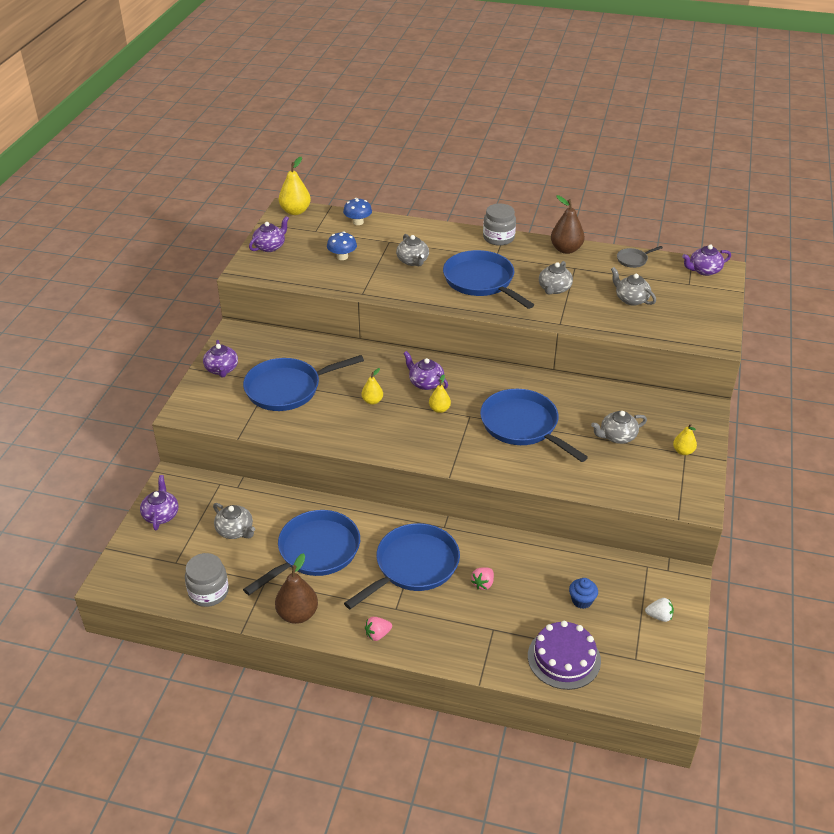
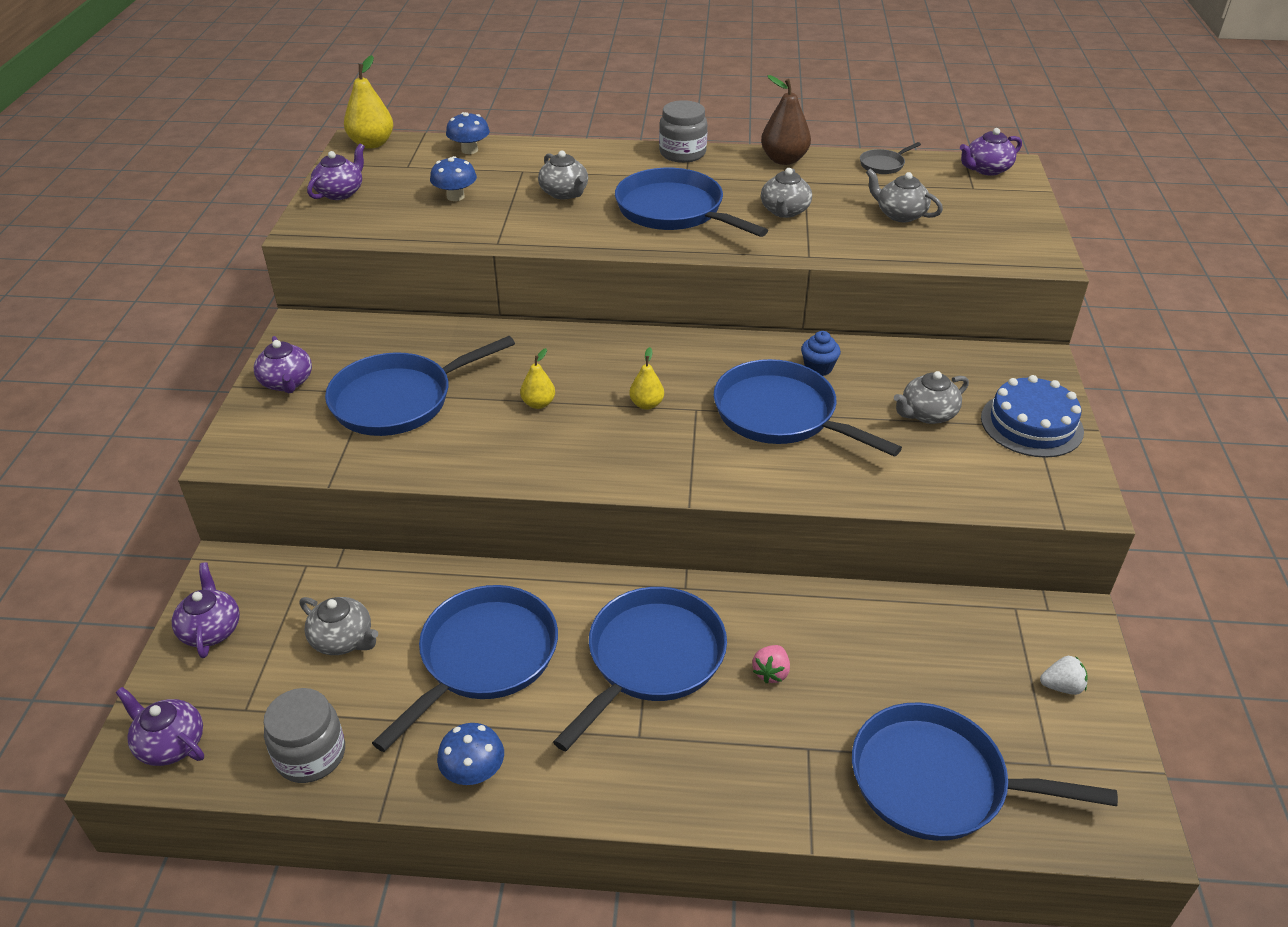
camera: 10 degrees left, 0 degrees up
(297, 614) = (473, 772): brown pear -> blue mushroom
(377, 634) = (618, 787): pink strawberry -> none
(425, 383) = (615, 368): purple teapot -> purple teapot (170, 744)
(564, 658) = (937, 781): purple cake -> blue pan
(581, 600) = (934, 678): blue cupcake -> blue cupcake (818, 368)
(683, 451) = (1031, 424): yellow pear -> blue cake

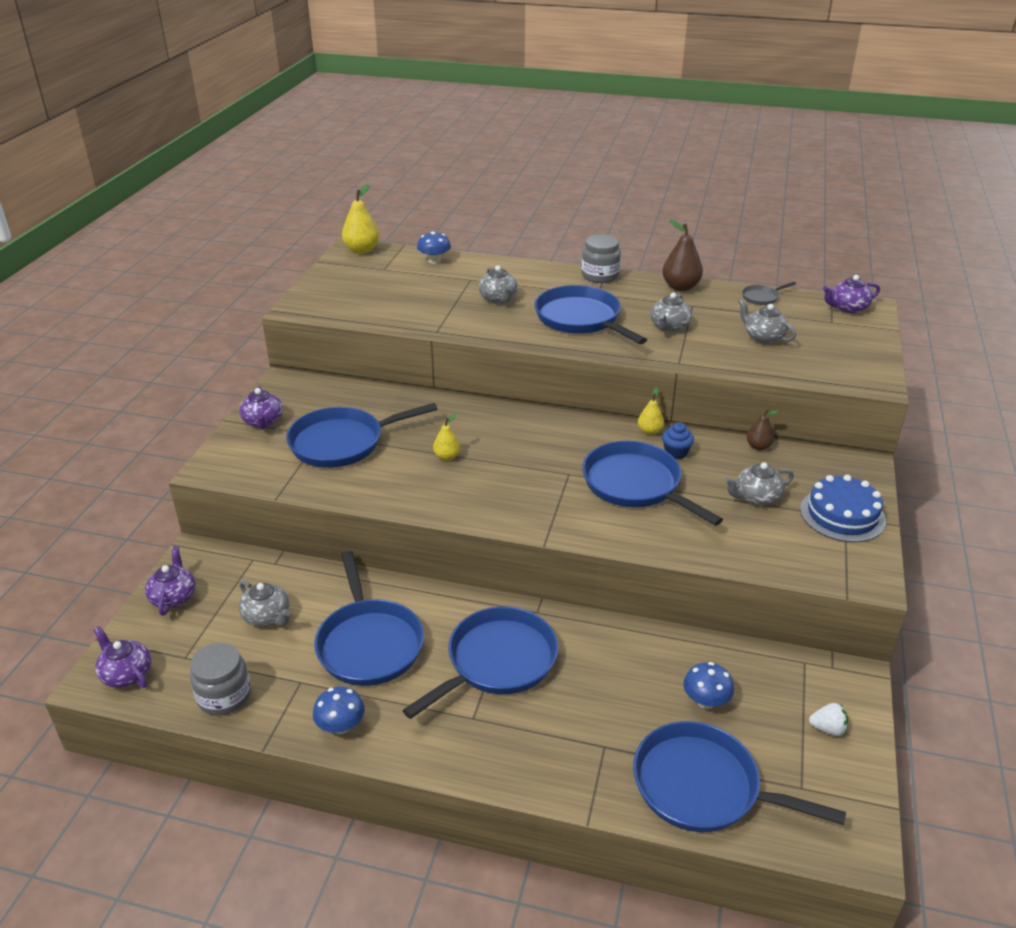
camera: 10 degrees right, 5 degrees down
(340, 192) = (329, 284): purple teapot -> none
(455, 196) = (414, 294): blue mushroom -> blue mushroom (706, 701)
(484, 657) = (369, 643): blue pan -> blue pan turned 120 degrees clockwise
(646, 404) = (531, 466): yellow pear -> yellow pear (650, 431)
(771, 672) = (589, 685): pink strawberry -> none
(913, 350) = (758, 446): none -> brown pear

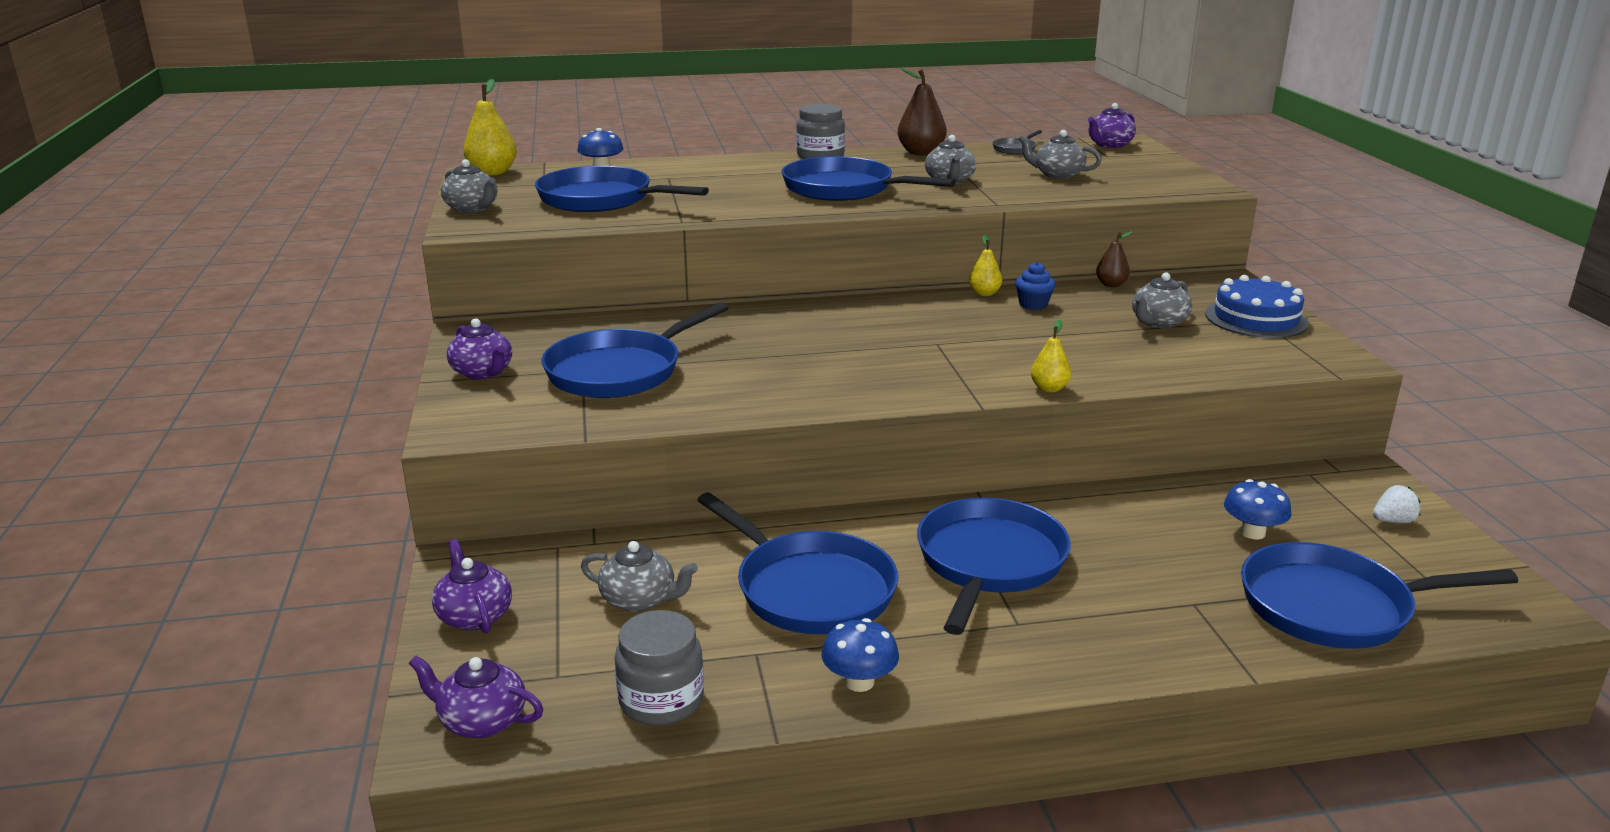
camera: 25 degrees left, 10 degrees down
(447, 456) = (773, 357): yellow pear -> yellow pear (1049, 388)
(498, 299) = (724, 187): grey teapot -> grey teapot (472, 208)
(635, 485) = (1022, 337): blue pan -> blue pan (601, 199)

